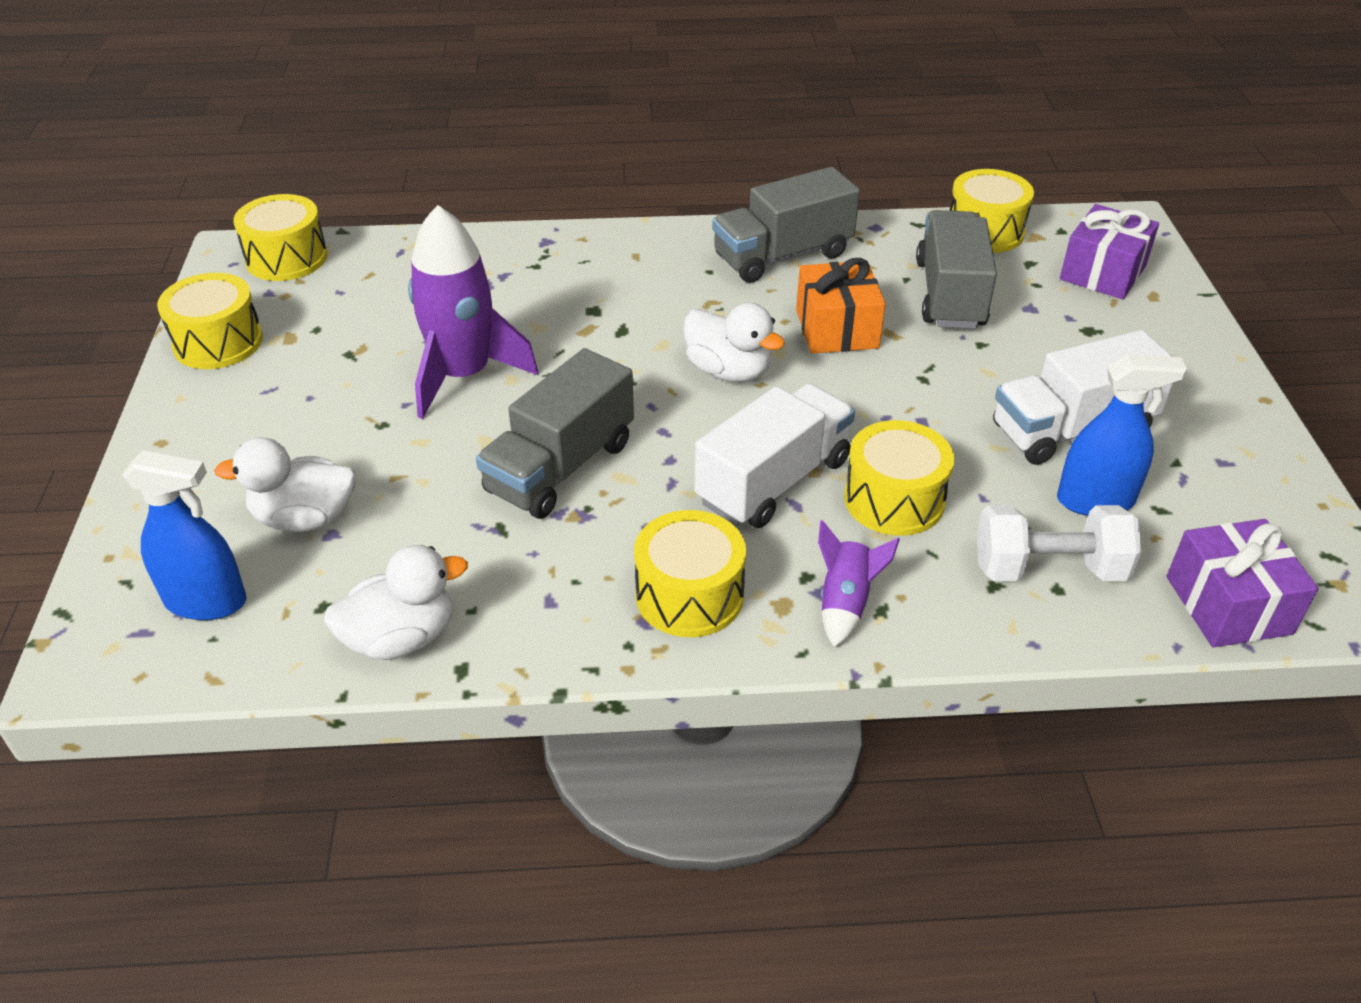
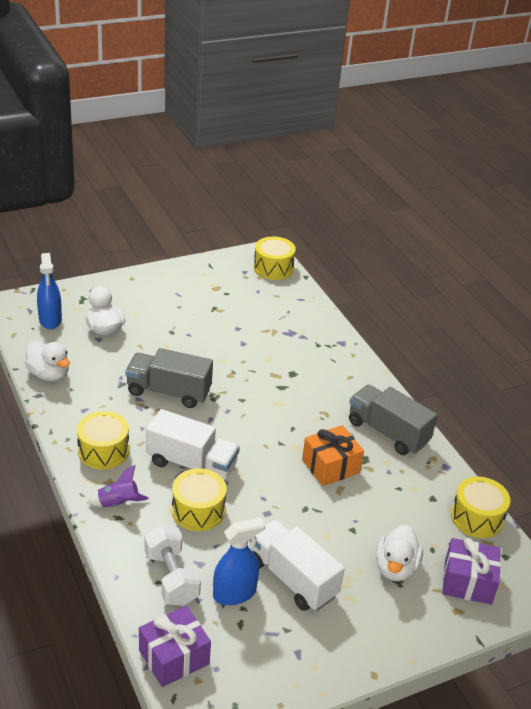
camera: 65 degrees right, 5 degrees down
(218, 342) = (201, 270): yellow drum -> none
(463, 375) = (218, 345): purple rocket -> none
(728, 371) = (269, 432): white duck -> white duck (395, 568)
(950, 294) = (394, 510): grey truck -> none
(1095, 500) = (234, 593): blue spray bottle -> blue spray bottle turned 90 degrees counterclockwise

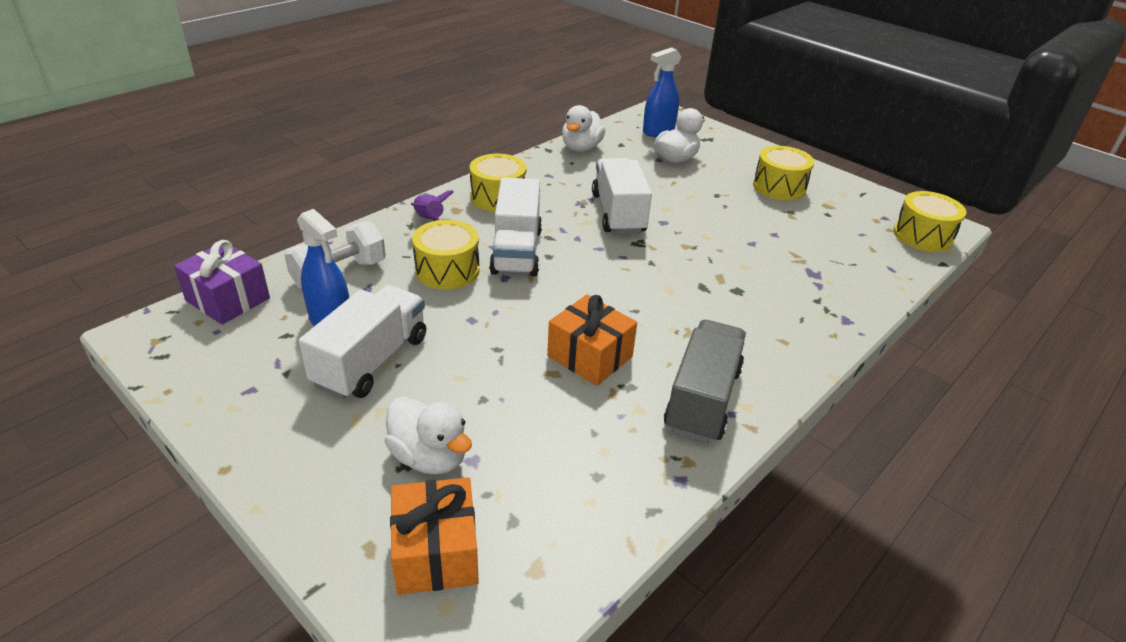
camera: 70 degrees right, 0 degrees up
(168, 392) = (618, 213): grey truck -> white truck
(395, 568) = (429, 457): white duck -> white duck turned 135 degrees counterclockwise
(468, 582) = (436, 552): purple gift -> orange gift
(477, 518) = (588, 542): yellow drum -> yellow drum (779, 187)

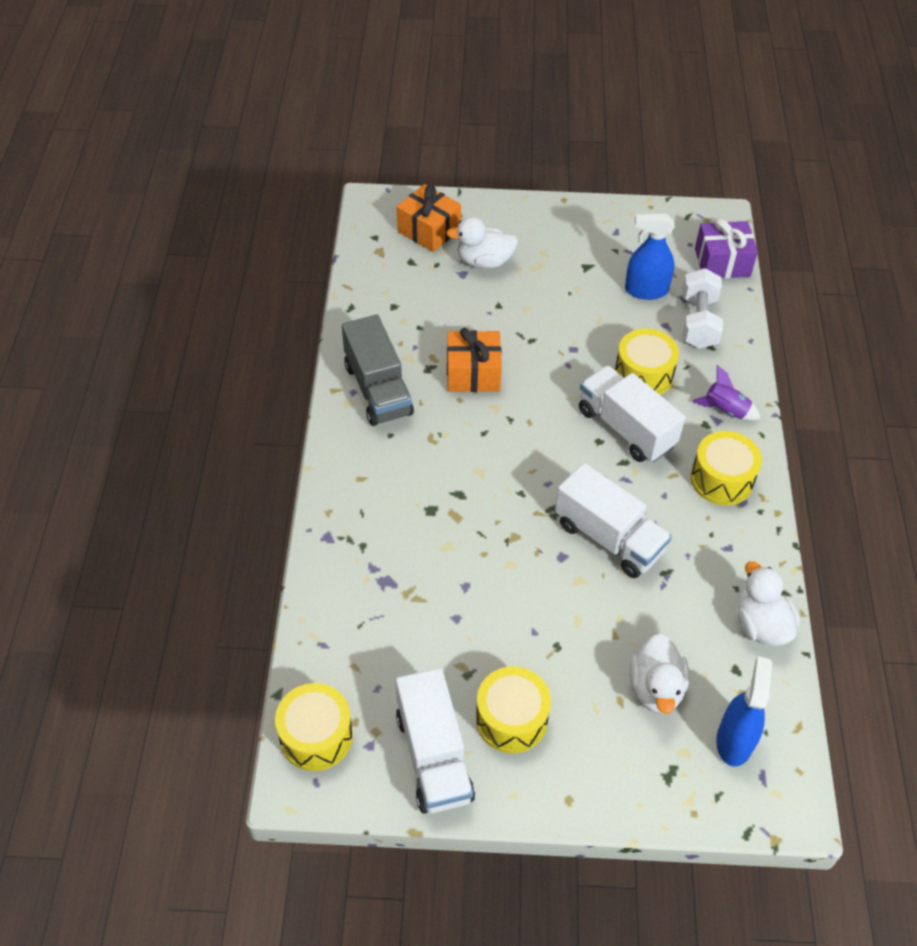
camera: 140 degrees right, 15 degrees up
(371, 361) = (585, 285): white truck -> white truck (434, 756)

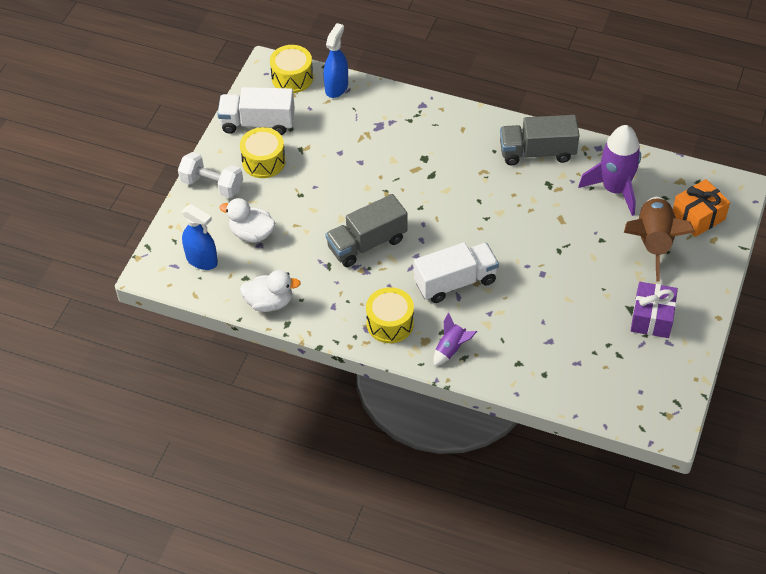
camera: 110 degrees right, 0 degrees up
(414, 306) = (614, 189): none -> purple rocket
(473, 373) = (536, 208): orange gift -> none
(484, 261) = (653, 243): white duck -> brown rocket
(608, 537) = (367, 243): white truck -> grey truck
(643, 375) = (502, 309): yellow drum -> none
(646, 290) = (592, 340): blue spray bottle -> blue spray bottle (336, 87)
(698, 322) = (547, 364): white dumbbell -> white dumbbell (212, 185)
(722, 262) = (611, 407): purple gift -> purple gift (651, 318)

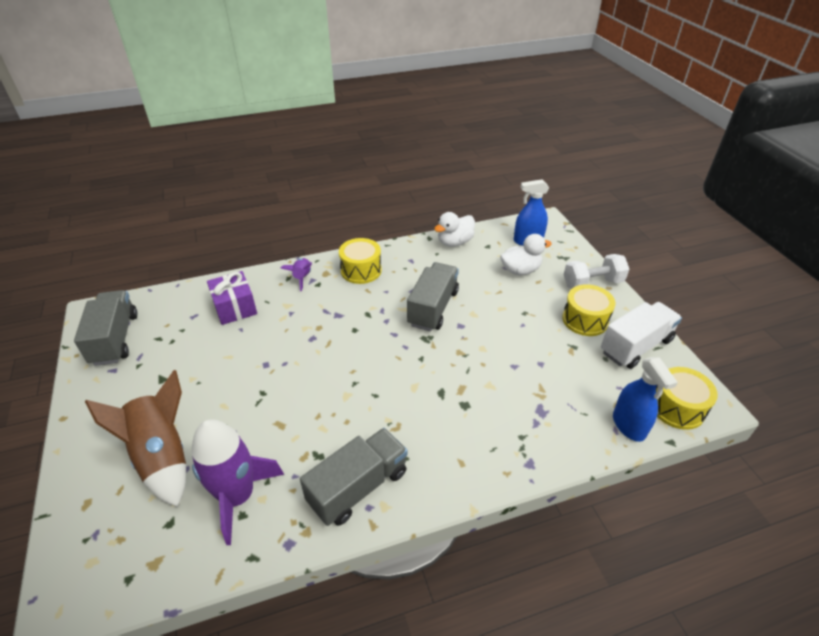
camera: 140 degrees right, 10 degrees down
(455, 282) = (337, 319): white truck -> none
(651, 318) = (137, 382): purple gift -> purple gift (235, 307)
(657, 377) = (115, 339): none -> grey truck
(698, 216) = (114, 523): orange gift -> none

